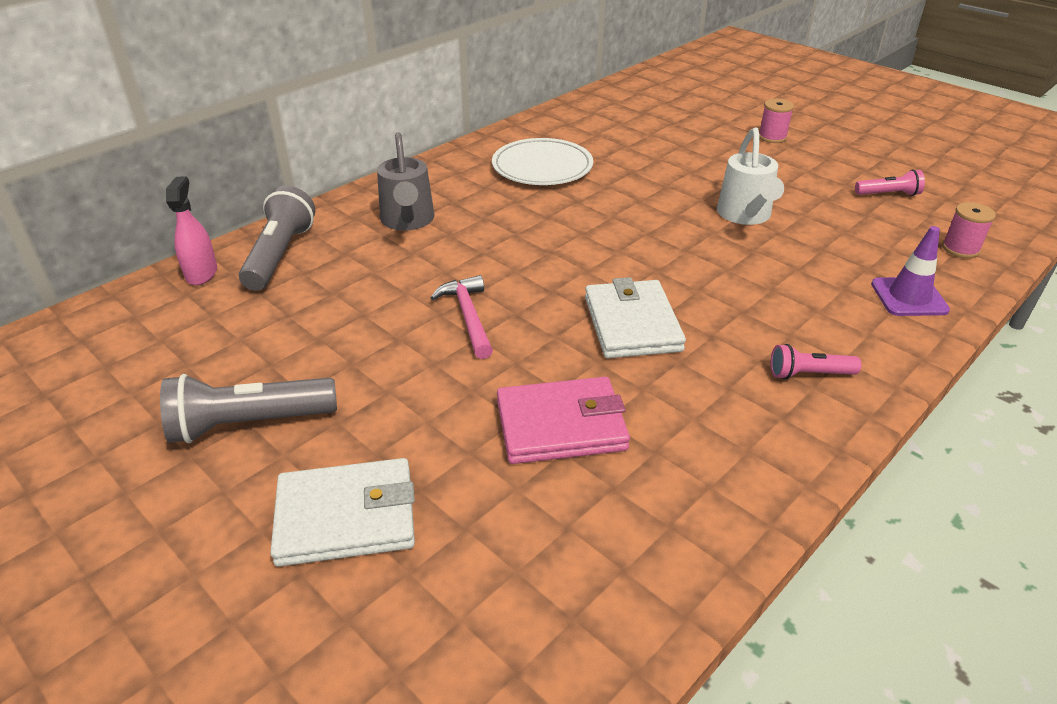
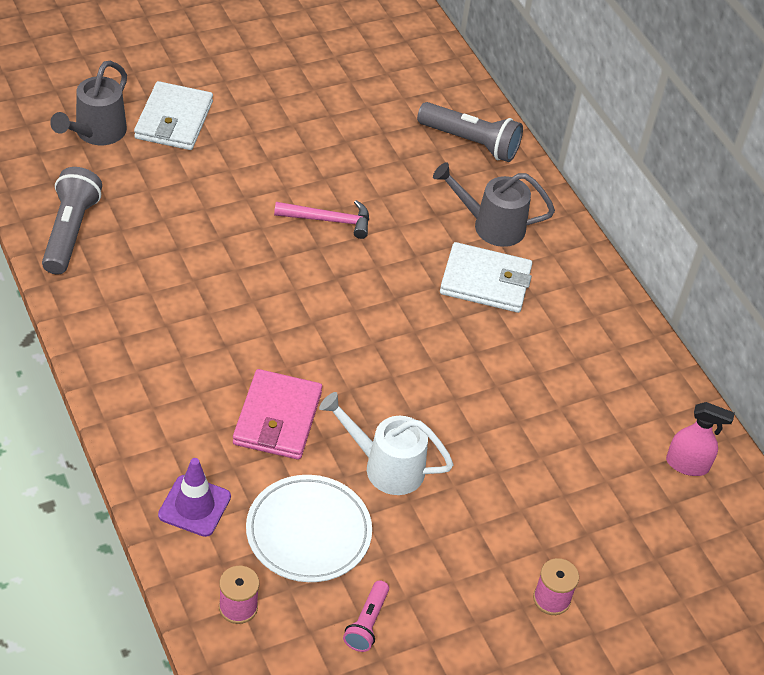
camera: 105 degrees right, 10 degrees up
(201, 273) = (463, 100): pink spray bottle -> pink spray bottle (687, 464)
(249, 423) = (275, 98): grey flashlight -> grey flashlight (70, 232)
(424, 607) = (96, 133): none -> grey watering can
(542, 167) = (559, 352): white plate -> white plate (308, 532)
(561, 425) = (186, 226): pink wallet -> pink wallet (277, 418)
(632, 324) = (267, 306): white wallet -> white wallet (485, 281)
(809, 374) = (150, 377): pink flashlight -> none

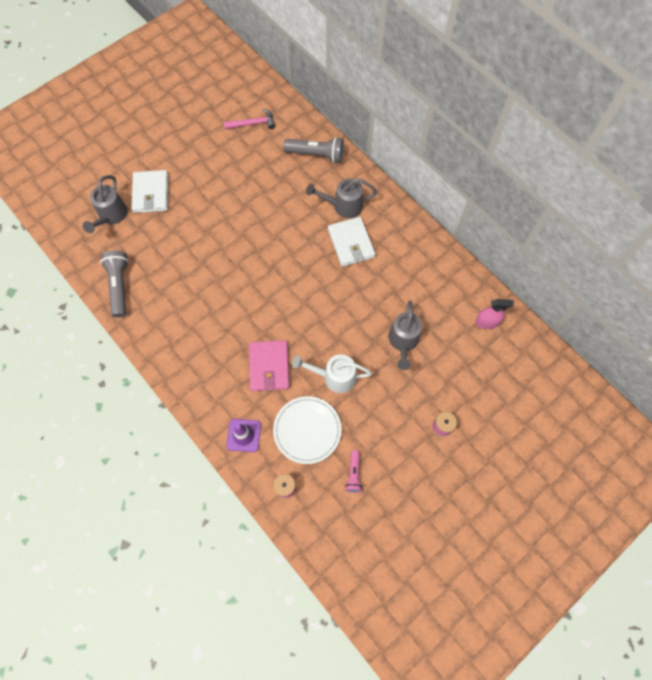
camera: 10 degrees left, 20 degrees up
(329, 220) = (256, 231): pink hammer -> pink hammer (253, 123)
(485, 281) = (351, 243): white wallet -> white wallet turned 75 degrees clockwise
(526, 450) = (403, 341): none -> grey watering can

